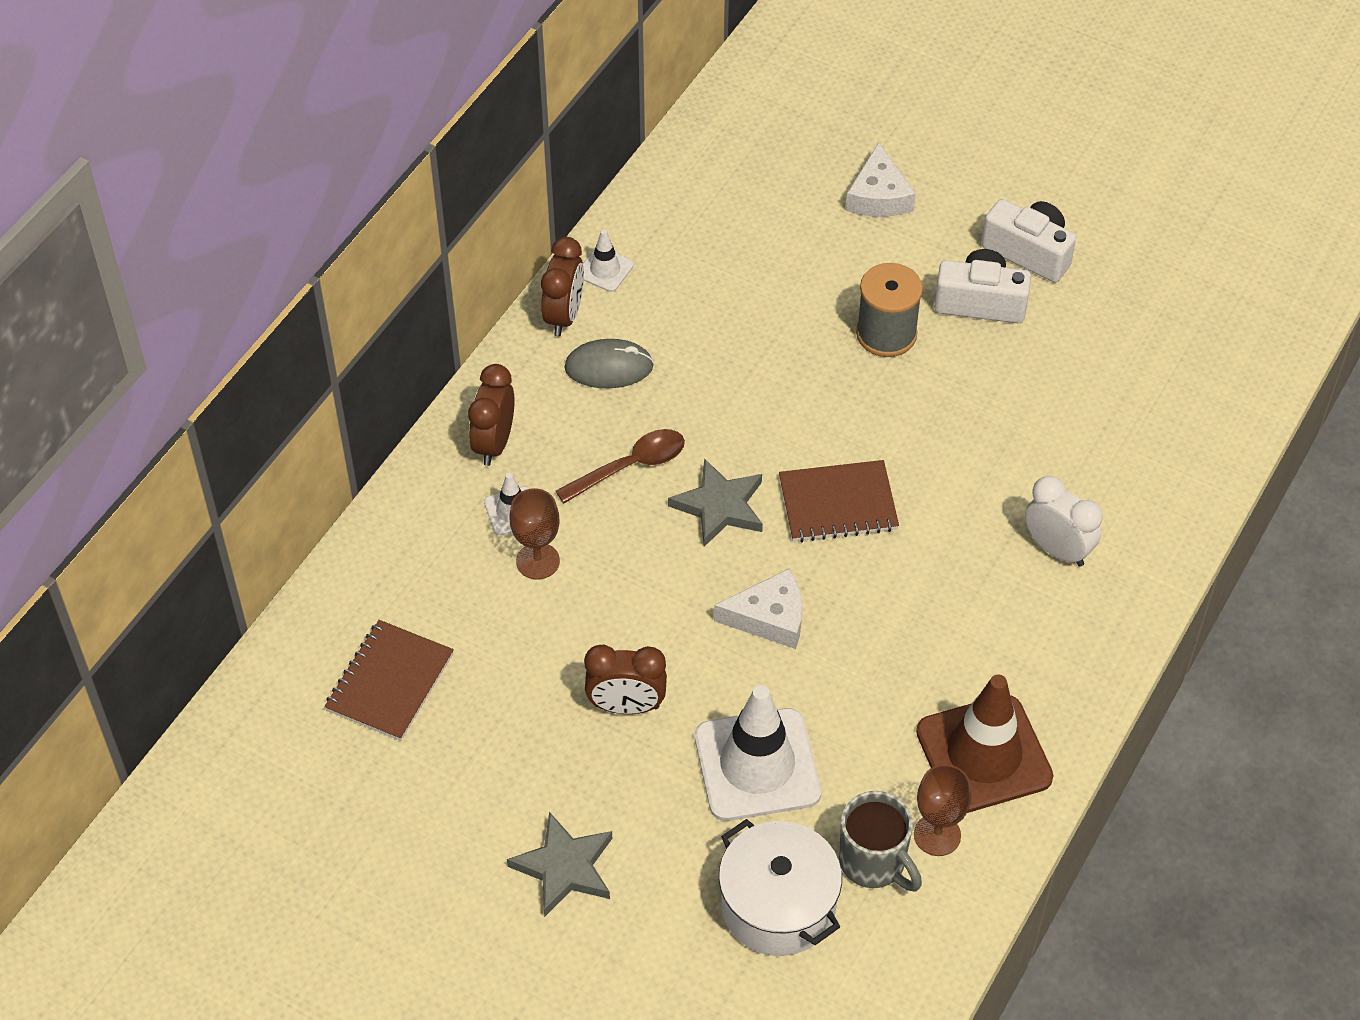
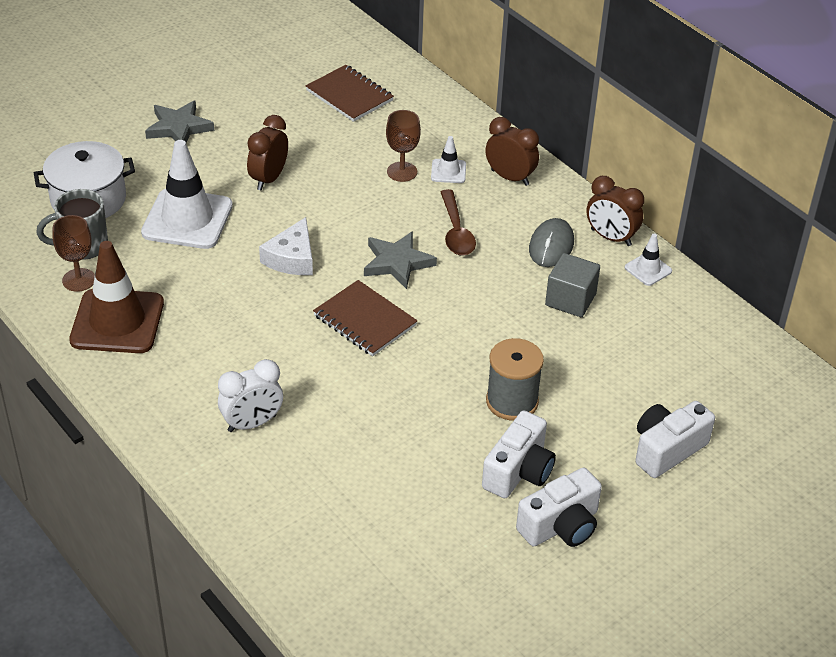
camera: 110 degrees right, 10 degrees down
(696, 325) = (570, 300): none -> grey cube
(838, 504) = (364, 320): brown notebook -> brown notebook turned 60 degrees counterclockwise
(878, 196) = (667, 449): white cheese -> white camera

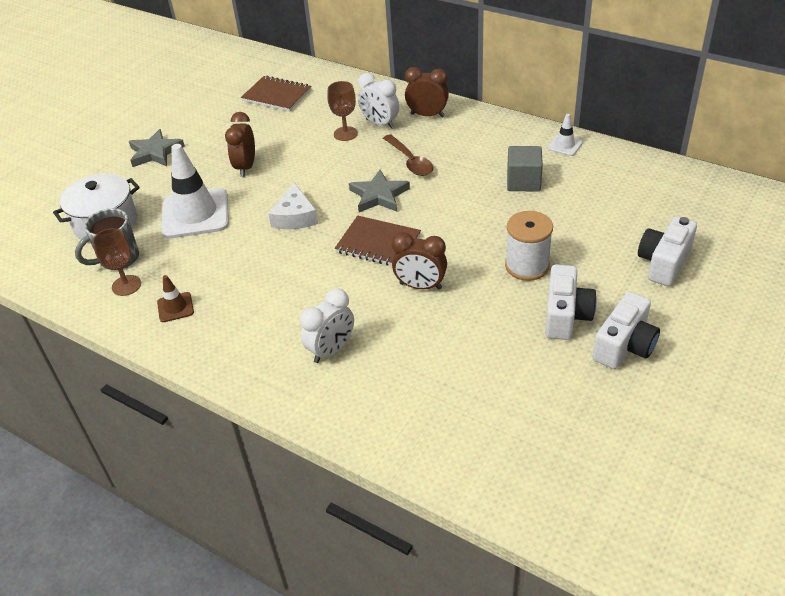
camera: 15 degrees left, 0 degrees up
(117, 322) = (175, 307): brown traffic cone -> brown traffic cone, size x0.46
(448, 171) = (380, 124): white traffic cone -> white clock
(512, 401) = (527, 266): grey spool -> white spool
(551, 246) = (486, 150): grey mouse -> none
(610, 237) = (524, 133): brown clock -> brown clock (420, 286)

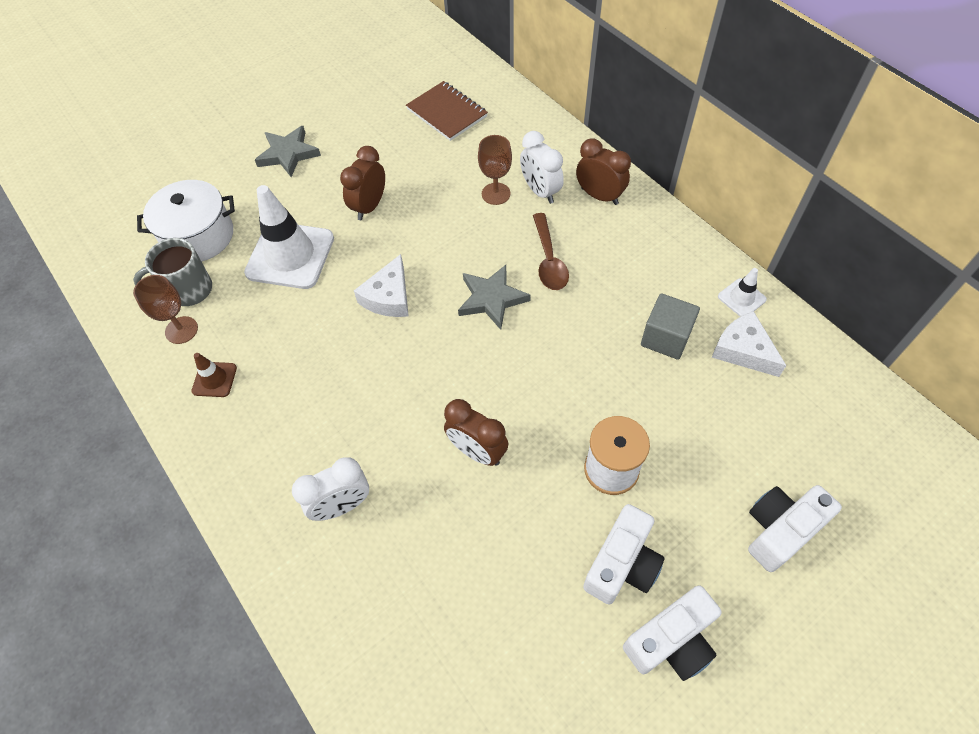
camera: 20 degrees right, 15 degrees up
(378, 243) = (459, 370): brown notebook -> none
(582, 173) = (743, 350): none -> white cheese

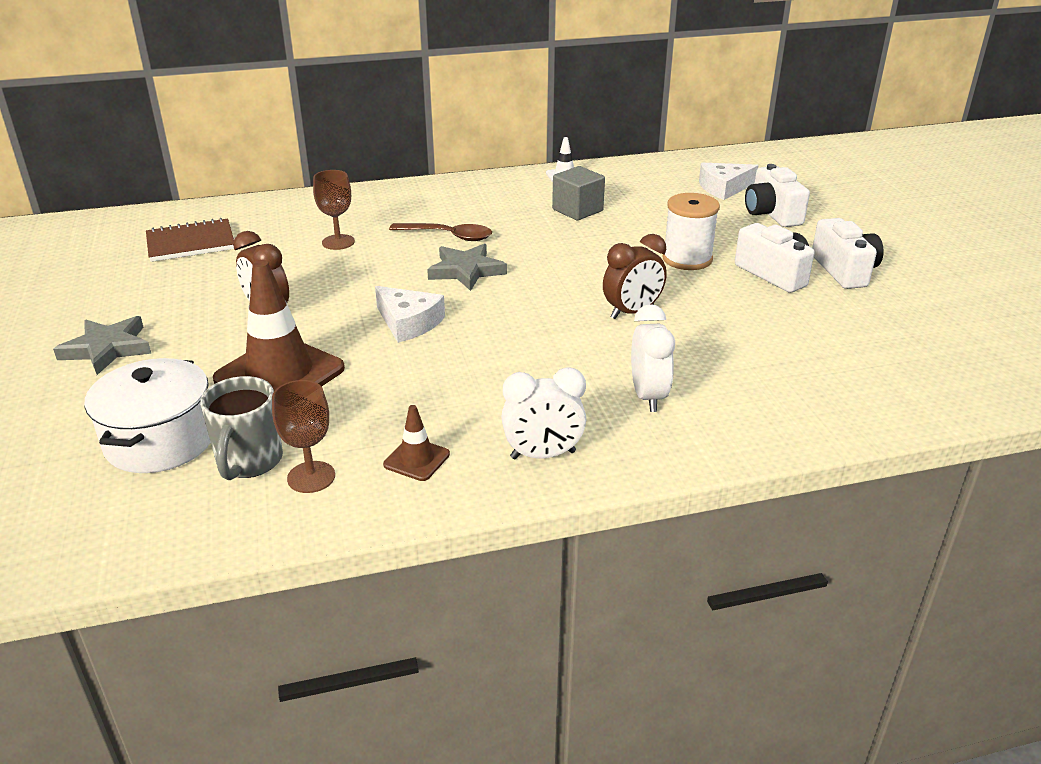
camera: 70 degrees left, 25 degrees down
(290, 255) = (279, 374): white traffic cone -> brown traffic cone
(540, 191) = (362, 222): white clock -> white clock (543, 455)
(599, 196) = (400, 200): brown clock -> none
(743, 350) = (613, 187): white cheese -> white cheese (724, 188)

